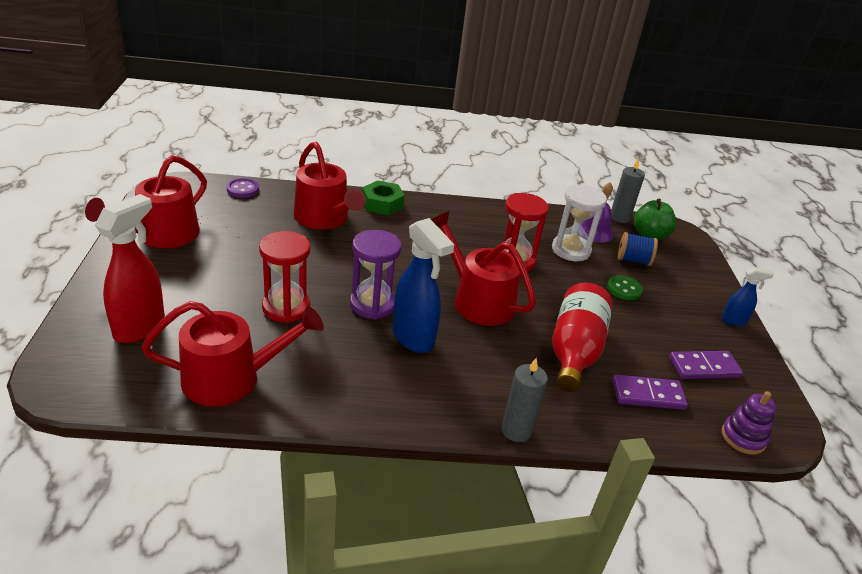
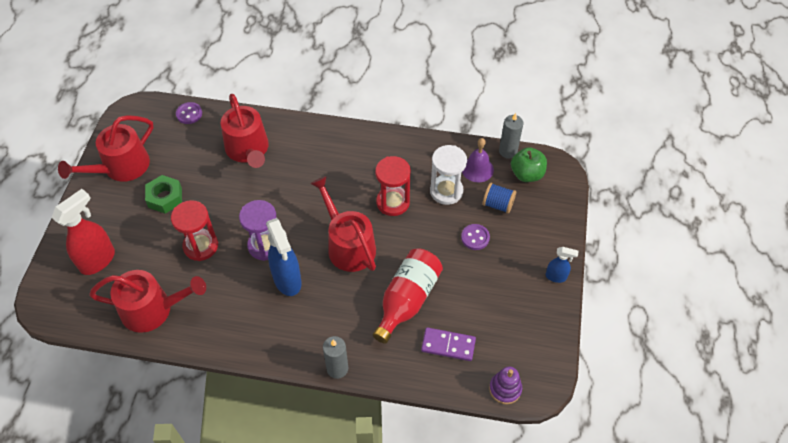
camera: 15 degrees right, 20 degrees up
(382, 204) = (300, 132): green nut -> green nut (165, 197)
(624, 289) = (475, 237): green button -> purple button
(704, 367) = (506, 323): purple domino -> none

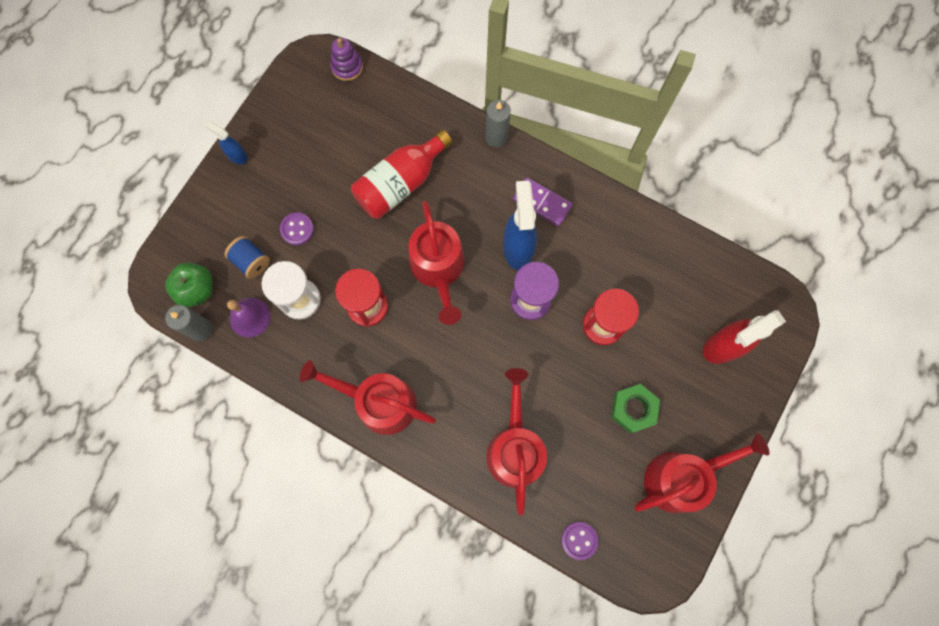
camera: 160 degrees left, 20 degrees up
(152, 309) = (669, 264): red watering can -> red watering can (379, 402)
(448, 345) = (380, 124): purple domino -> purple domino (542, 203)

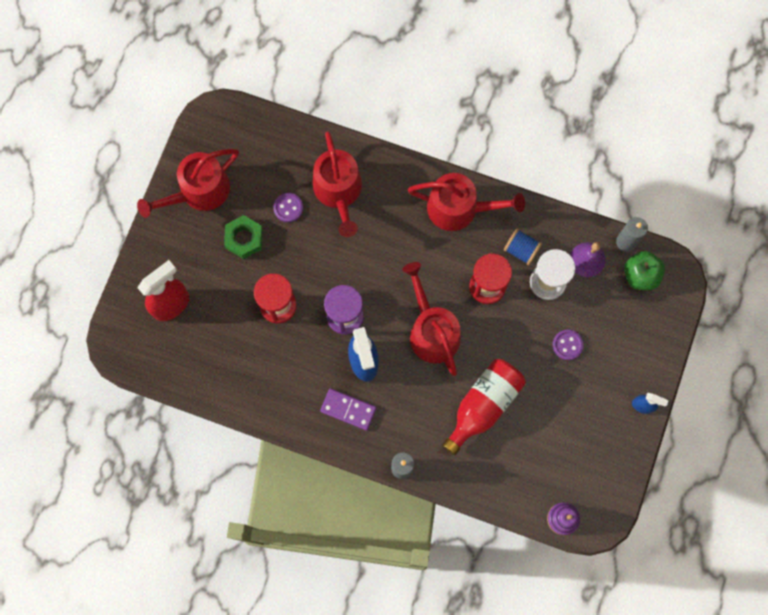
camera: 170 degrees right, 0 degrees up
(251, 261) = (600, 308): blue spool -> blue spool (521, 250)
(579, 540) = (277, 131): purple button -> purple button (288, 208)

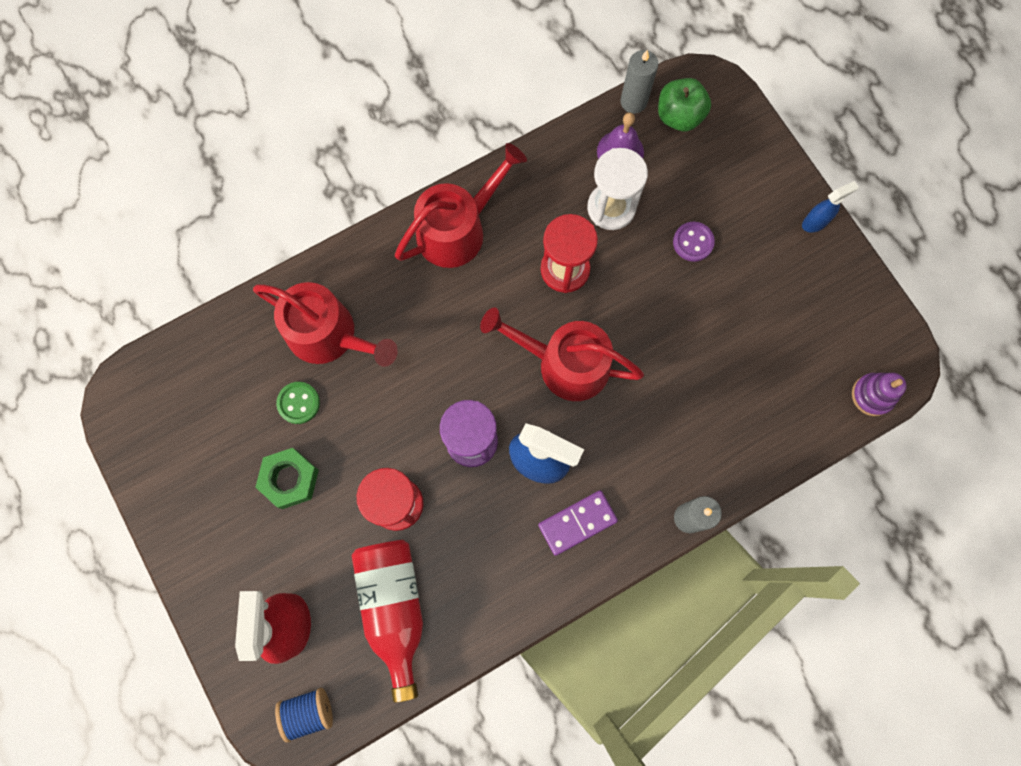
camera: 50 degrees left, 0 degrees up
(199, 191) = (191, 485): red watering can -> none
(288, 208) = (298, 403): purple button -> green button
(483, 405) = (688, 377): red bottle -> red bottle (394, 607)
(521, 250) = (555, 205): blue spool -> blue spool (309, 711)

